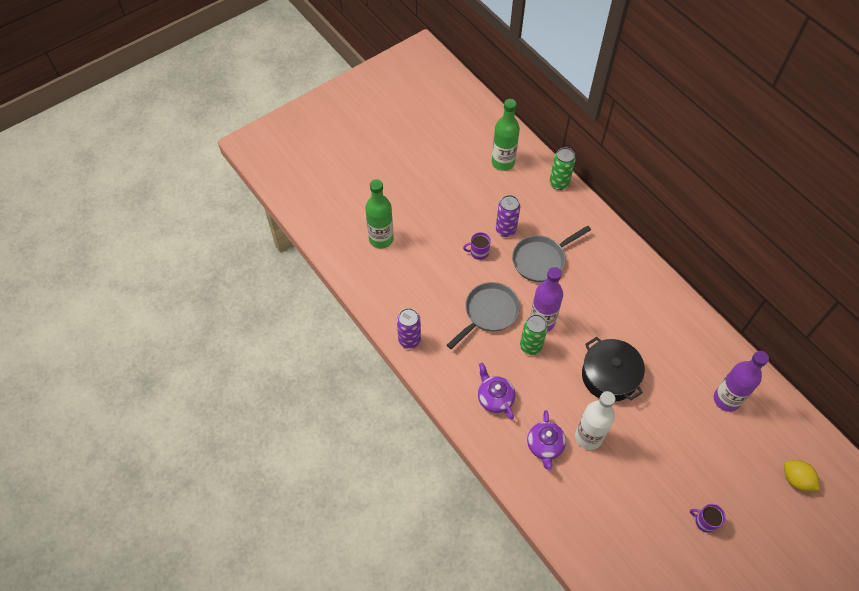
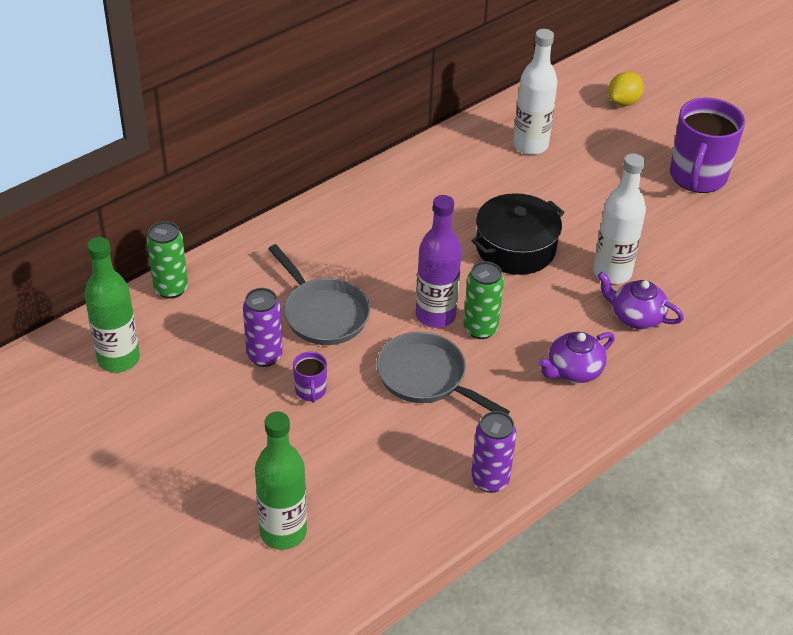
camera: 95 degrees left, 15 degrees down
(545, 446) = (636, 317): purple teapot -> purple teapot turned 150 degrees counterclockwise
(704, 521) = (697, 177): purple mug -> purple mug, size x2.21
(726, 399) = (530, 145): purple bottle -> white bottle

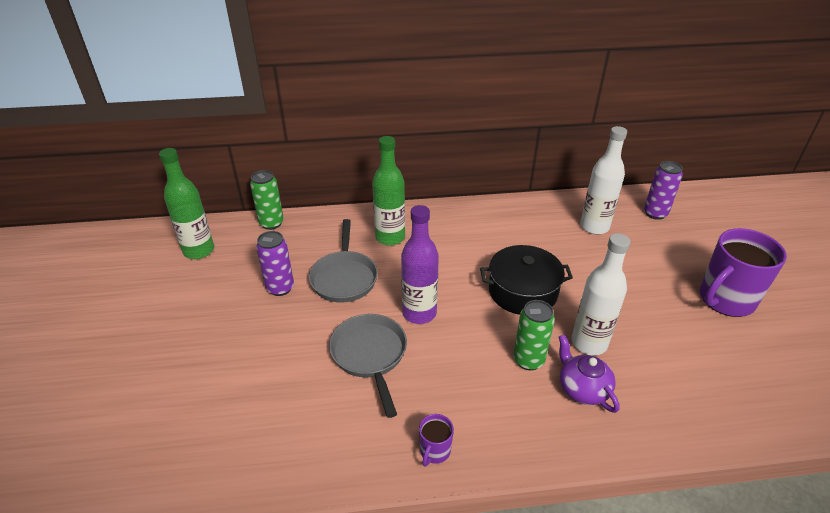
camera: 35 degrees right, 5 degrees down
(283, 532) = (160, 419): green bottle -> green bottle (390, 237)
(310, 391) = (284, 325): purple mug -> purple mug (434, 451)
(480, 329) = (443, 338): green can -> green can (528, 360)
(490, 480) = (340, 465): purple can -> purple can (655, 213)
(573, 370) = (490, 408): purple teapot -> none
(623, 102) = (695, 223): yellow lemon -> none

